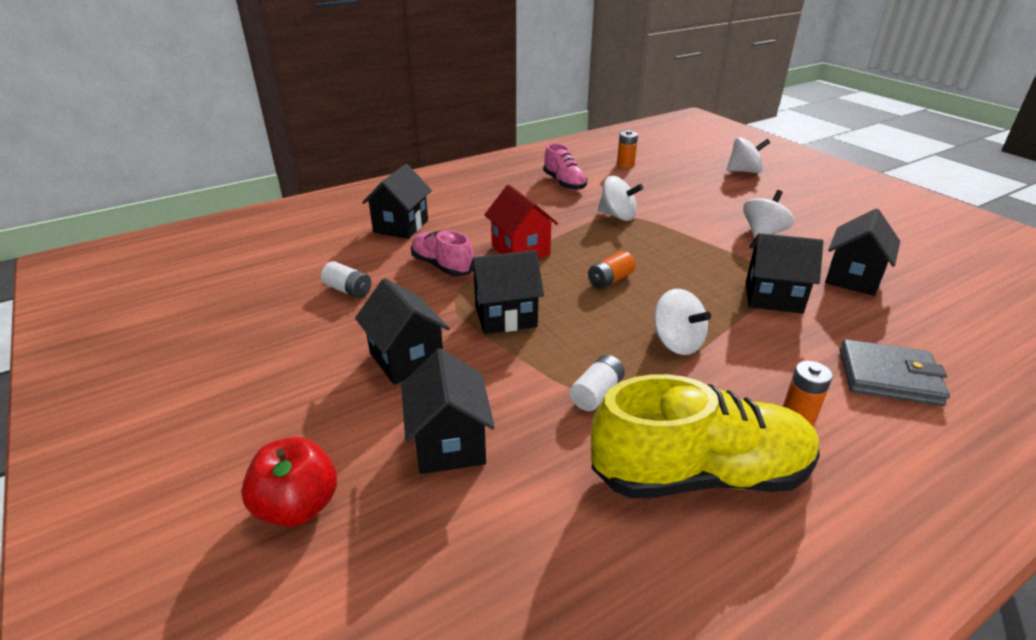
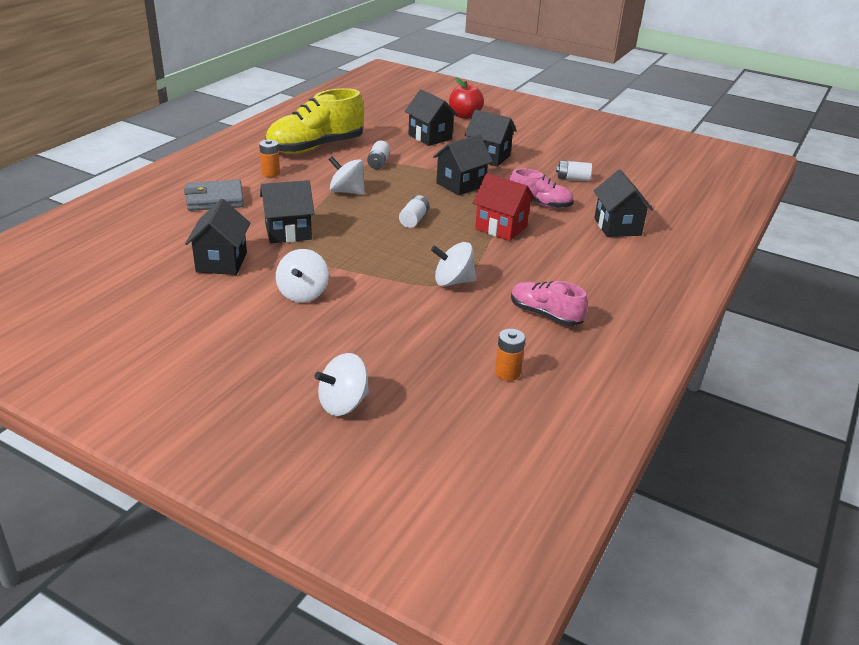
camera: 150 degrees right, 0 degrees up
(610, 280) = (414, 219): orange battery -> white battery

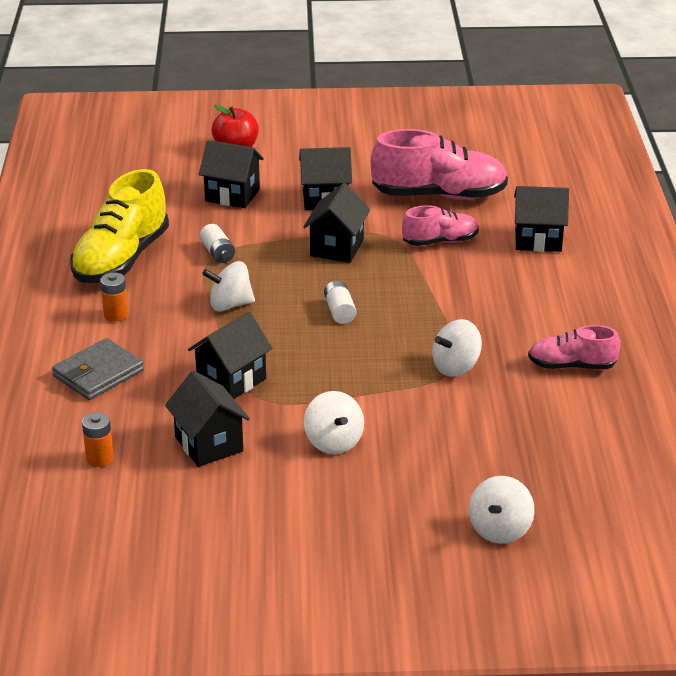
camera: 30 degrees left, 0 degrees up
(501, 228) = (434, 286): red house -> none
(507, 373) = (599, 437): orange battery -> orange battery (100, 458)
(572, 178) = (439, 195): white battery -> pink shoe
(617, 227) = (538, 240): black house -> black house turned 45 degrees counterclockwise

